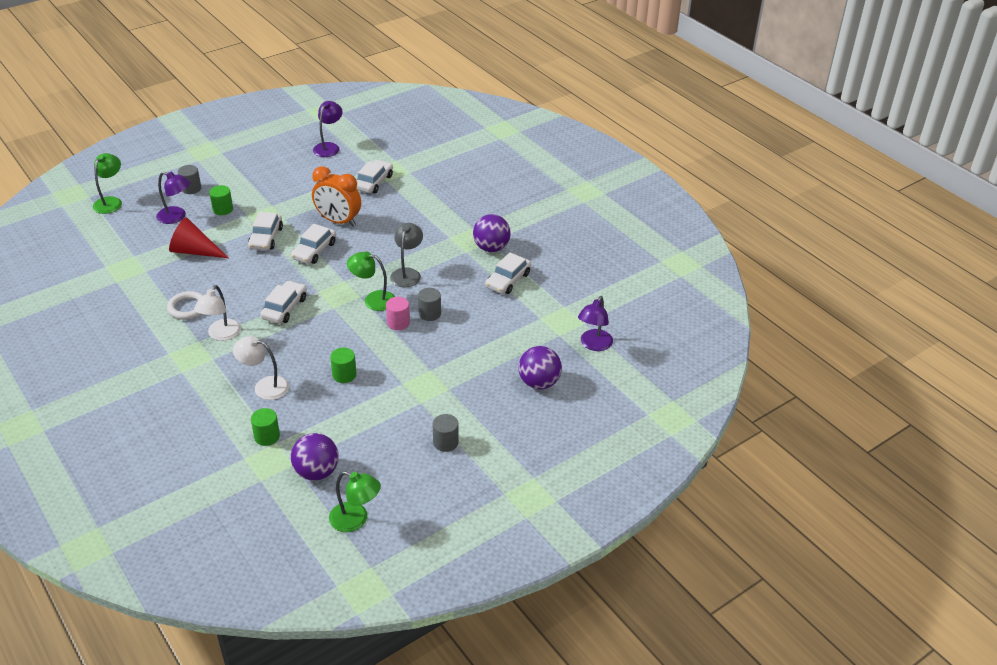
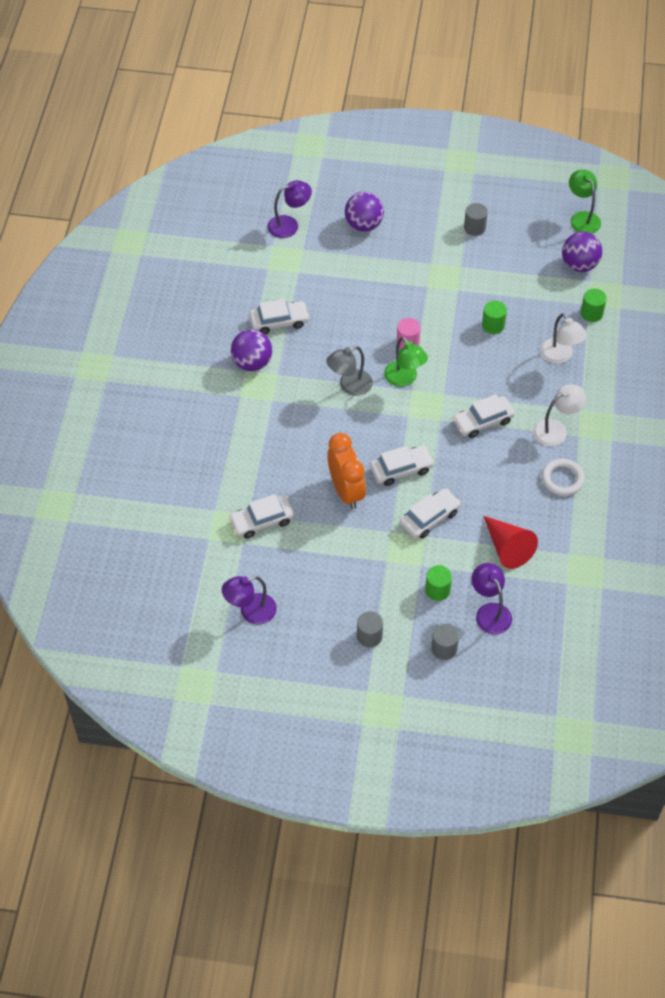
camera: 135 degrees left, 15 degrees up
(111, 202) = (539, 688): green lamp -> none
(429, 314) = (375, 334): grey cylinder -> grey cylinder (369, 636)

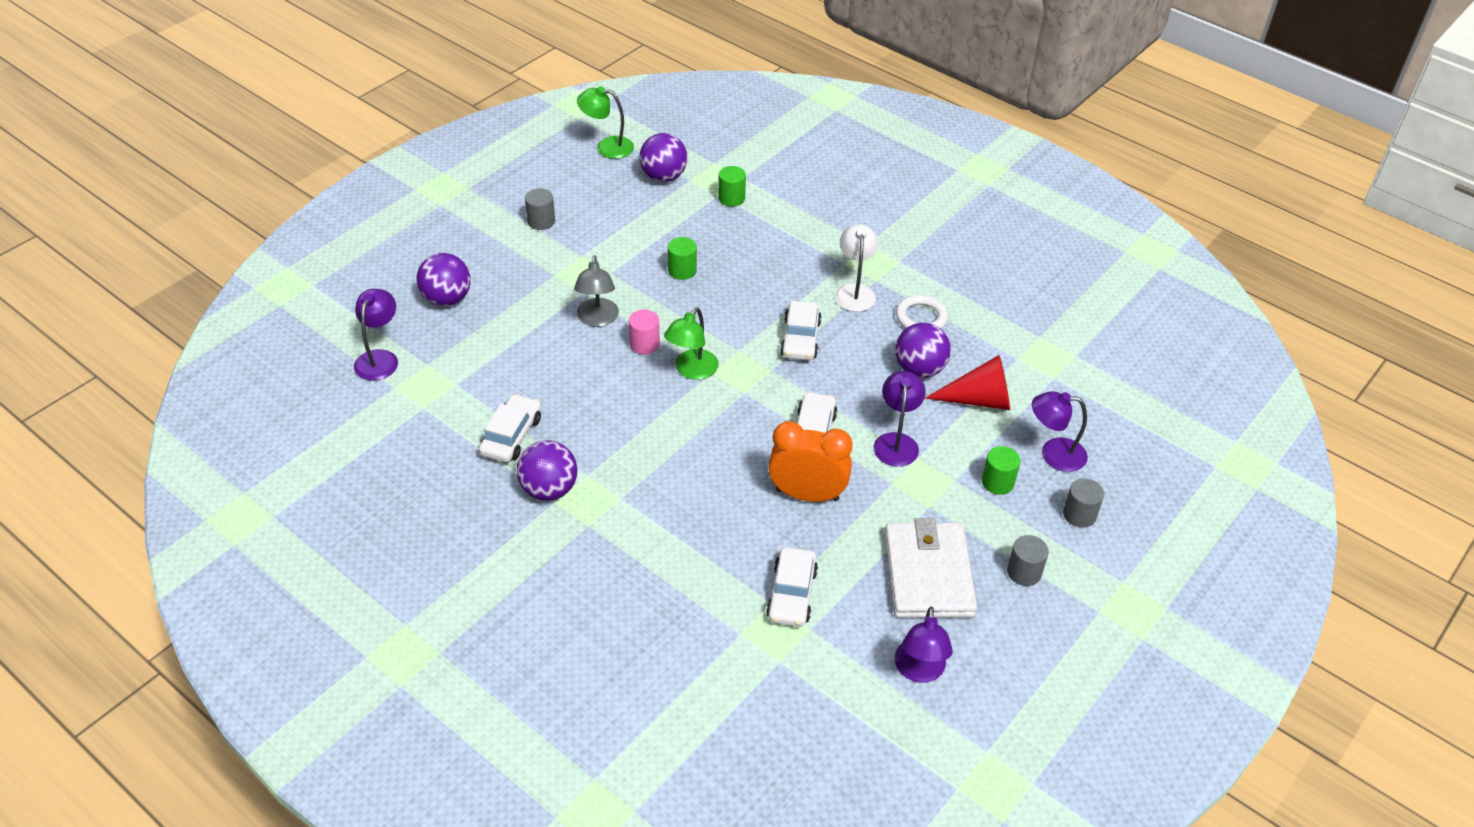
camera: 60 degrees left, 10 degrees down
(329, 584) = (928, 574): none -> white wallet
(349, 386) = (661, 420): grey lamp -> grey lamp (597, 319)
(404, 379) = (691, 371): green lamp -> green lamp turned 120 degrees clockwise
(429, 518) = (896, 442): white car -> purple lamp
(509, 501) = (919, 369): none -> purple ball
(560, 356) = (765, 244): white lamp -> none

